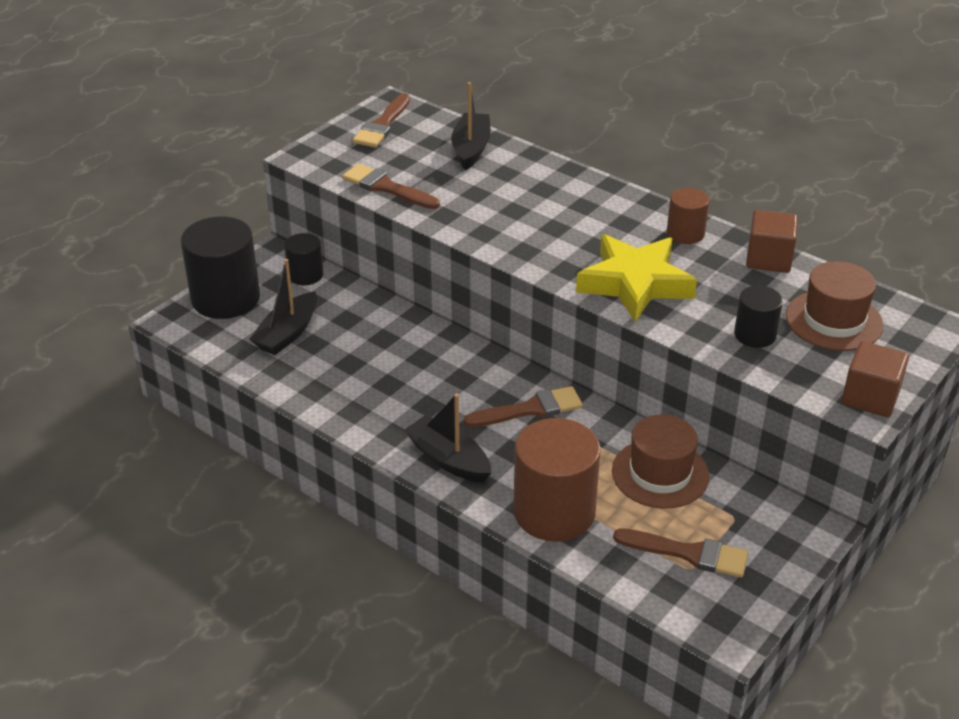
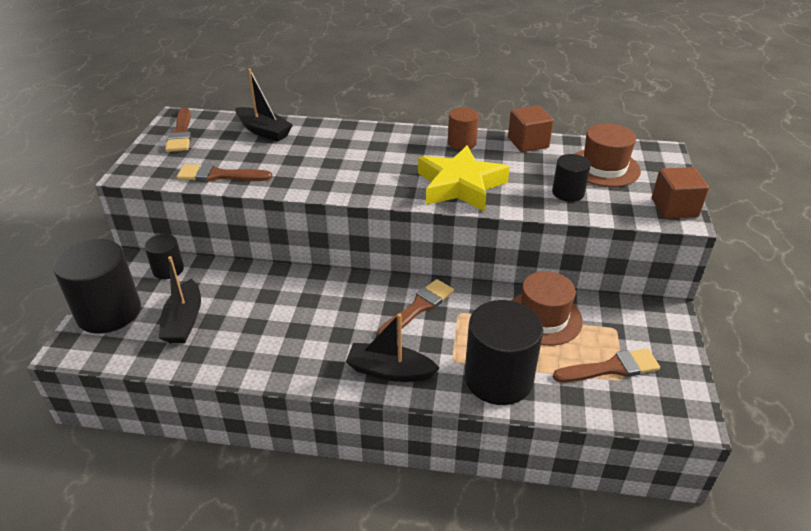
camera: 30 degrees left, 0 degrees up
(471, 149) = (264, 131): black boat -> black boat turned 150 degrees clockwise
(554, 512) = (498, 378): brown cylinder -> black cylinder

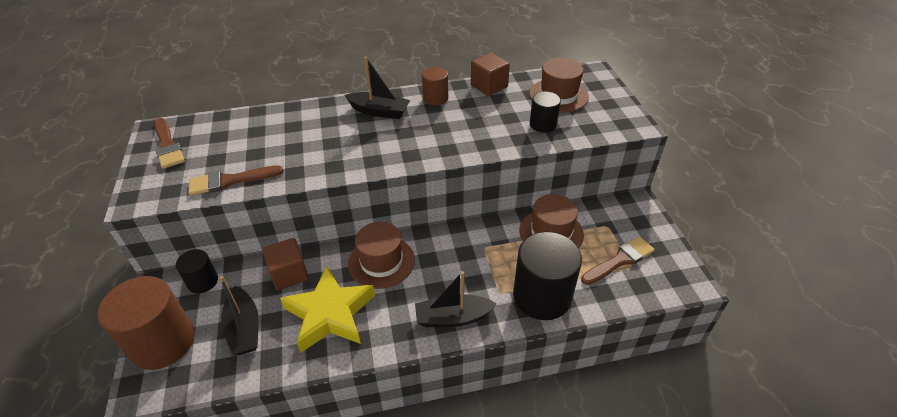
camera: 20 degrees left, 5 degrees up
(109, 312) = (162, 342): black cylinder -> brown cylinder
(264, 131) = (251, 125): black boat -> black boat (379, 111)
(343, 297) = (381, 262): none -> brown hat
(418, 307) = (449, 252): brown brush -> none
(460, 185) = (454, 138): yellow star -> yellow star (330, 314)
(674, 208) = (626, 118): brown cube -> brown cube (289, 274)

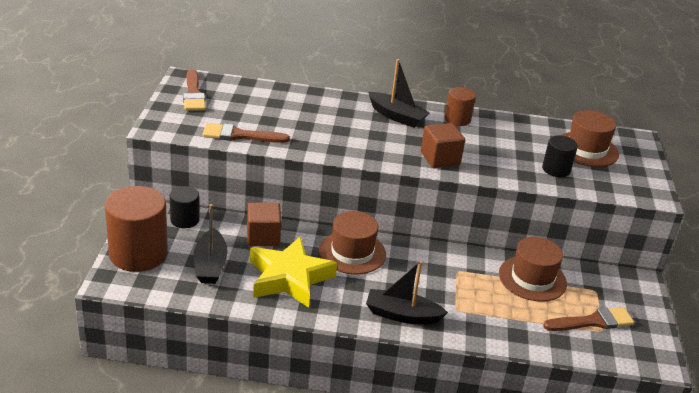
camera: 15 degrees right, 10 degrees down
(489, 86) = (517, 123): brown cube -> brown cube (440, 158)
(542, 296) = (497, 325): black cylinder -> none

